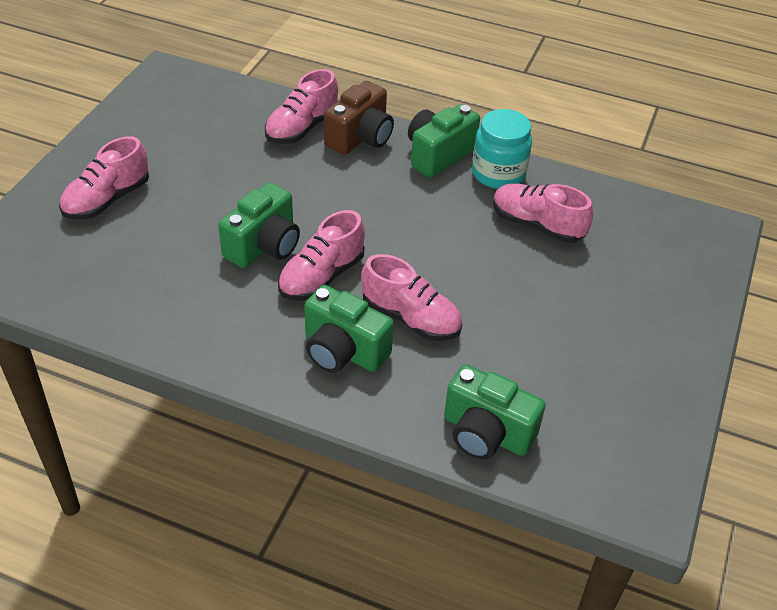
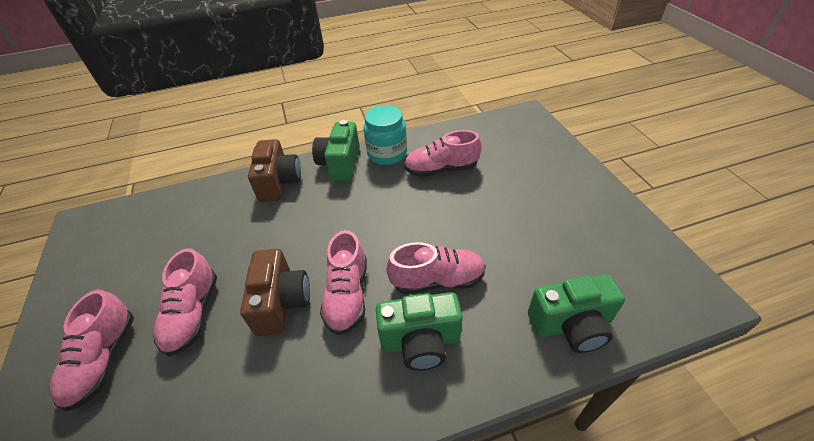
camera: 35 degrees left, 0 degrees up
(264, 246) = (281, 303): green camera -> brown camera
(302, 128) = (230, 200): pink shoe -> pink shoe (193, 314)

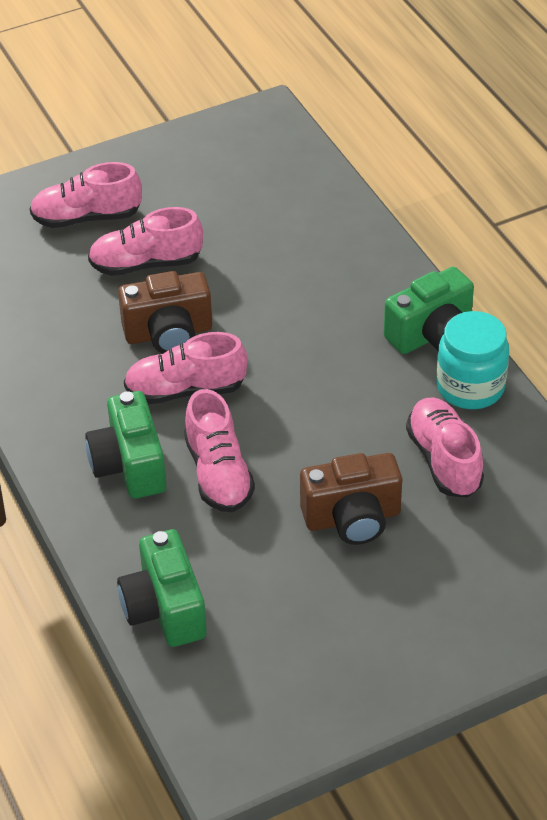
camera: 80 degrees right, 0 degrees up
(279, 182) = (375, 276): brown camera -> brown camera (352, 518)
(340, 164) = (432, 334): green camera -> green camera turned 150 degrees clockwise

